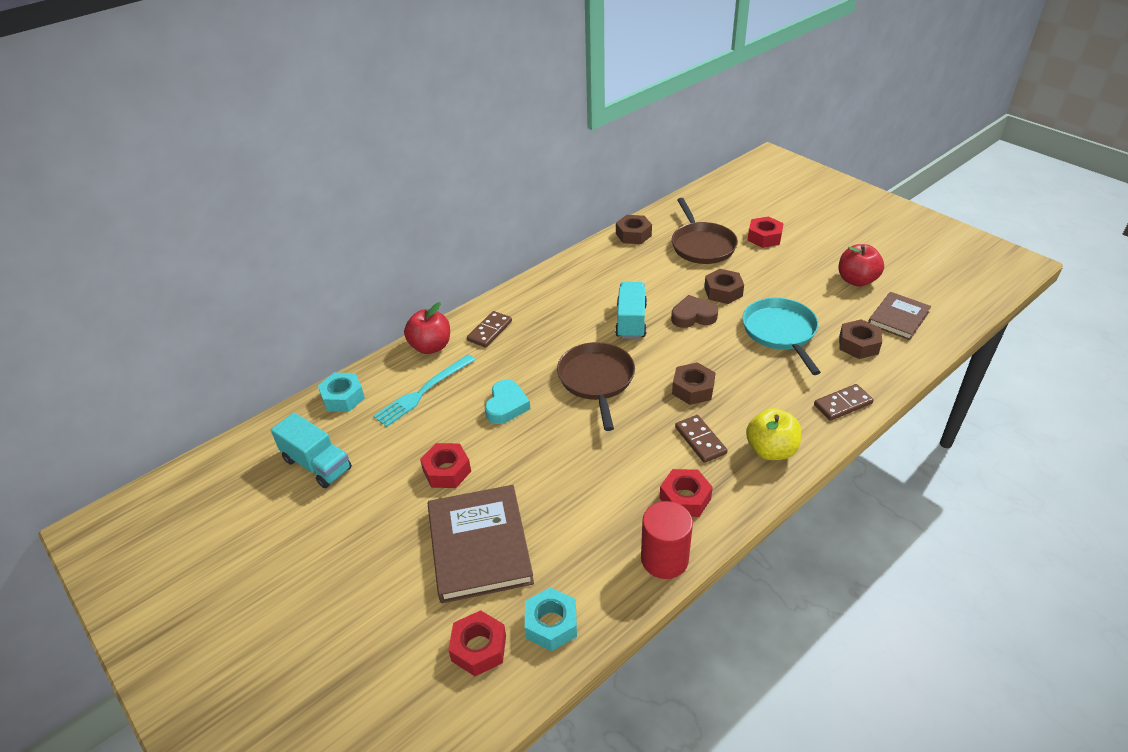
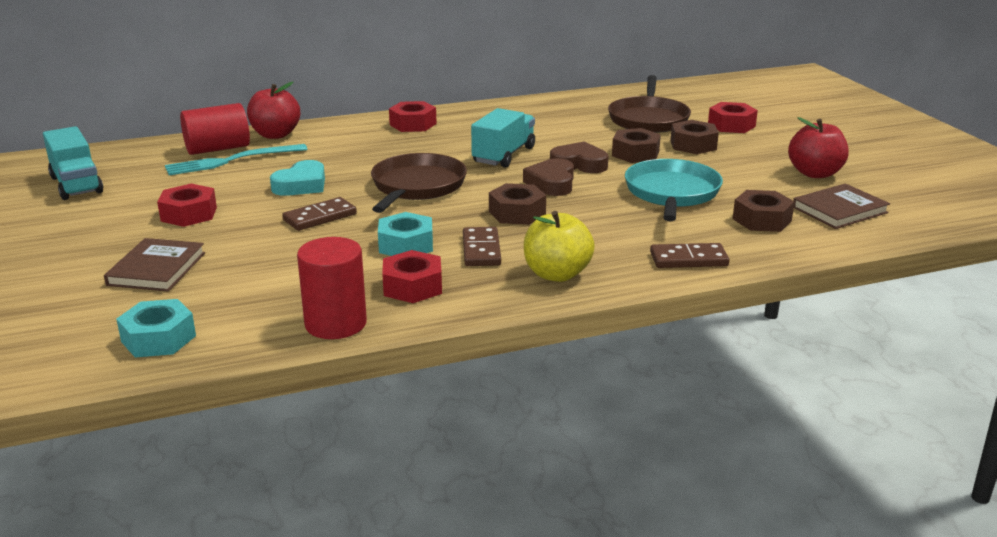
camera: 20 degrees right, 15 degrees down
(343, 397) = (153, 150): turquoise nut -> turquoise nut (406, 245)
(398, 379) = (218, 149): none -> red cylinder
(479, 546) = (157, 269): brown book -> brown book, size x0.61
(479, 648) = (67, 336): red nut -> red nut (413, 124)
(490, 331) = (346, 135): brown domino -> brown domino (320, 217)
(633, 235) = (577, 100): brown nut -> brown nut (693, 145)
(691, 345) = (552, 183): none -> brown heart

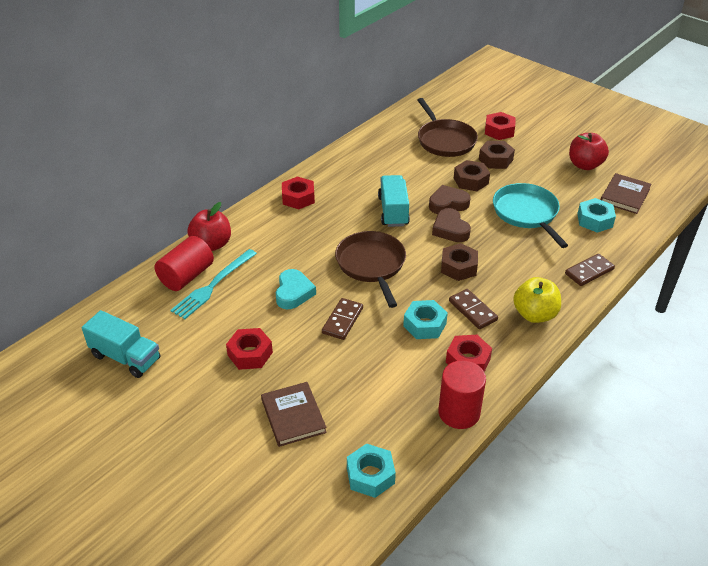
camera: 30 degrees left, 15 degrees up
(762, 220) = (594, 220): brown nut -> turquoise nut

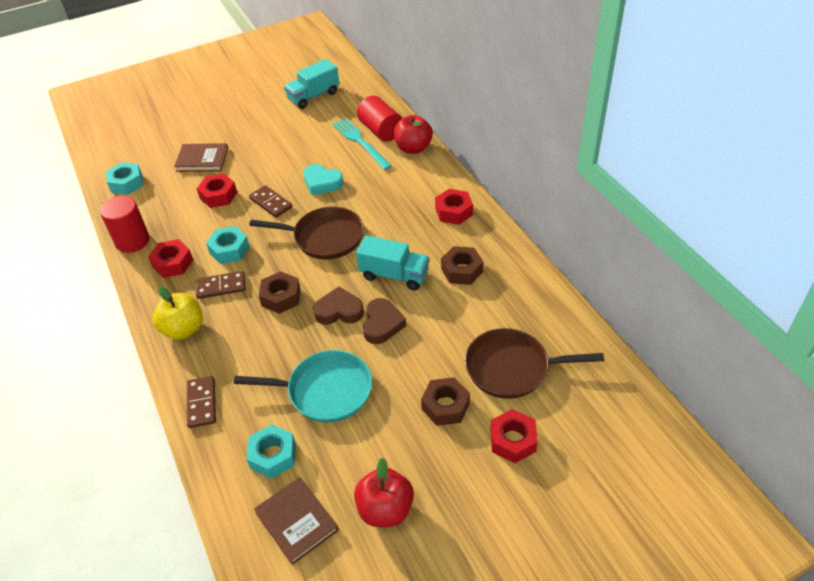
camera: 115 degrees right, 5 degrees up
(250, 354) = (273, 149): red nut -> red nut (218, 195)
(471, 181) = (414, 362): brown nut -> brown nut (462, 270)

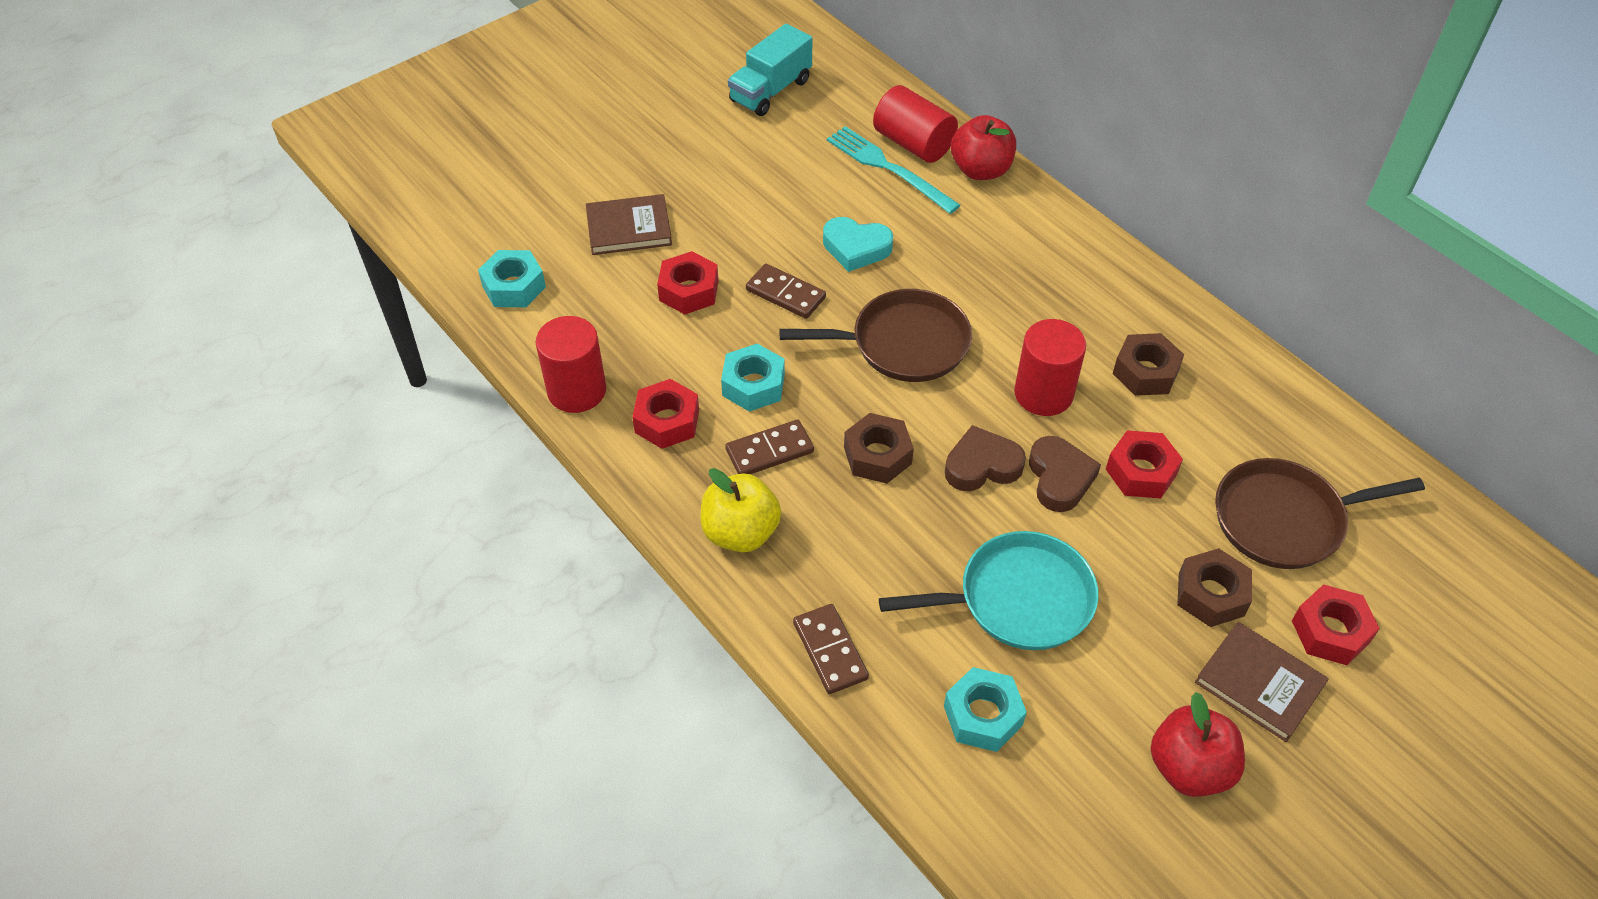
camera: 15 degrees left, 5 degrees up
(296, 521) = (1065, 810): brown book -> brown book (1259, 683)
(394, 275) = (1043, 393): turquoise truck -> red cylinder
(453, 211) = (1092, 274): red nut -> red nut (1141, 472)

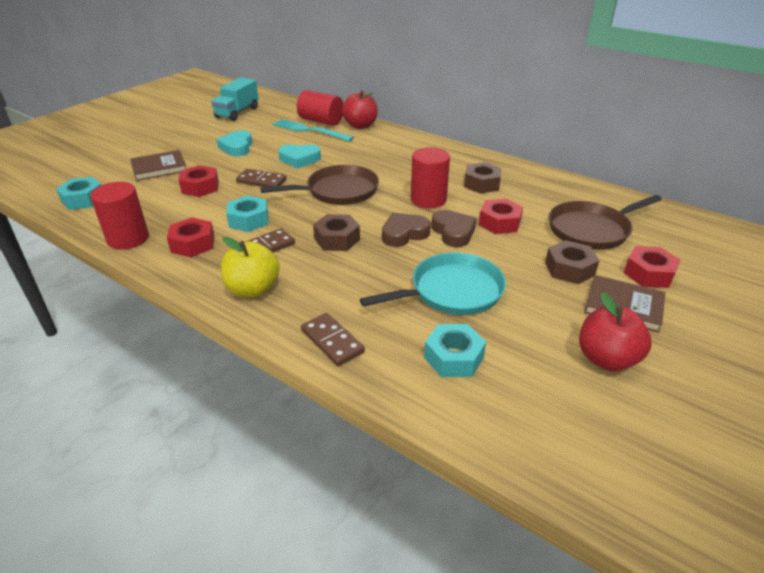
camera: 15 degrees left, 15 degrees down
(758, 195) = (237, 147): none -> turquoise heart

